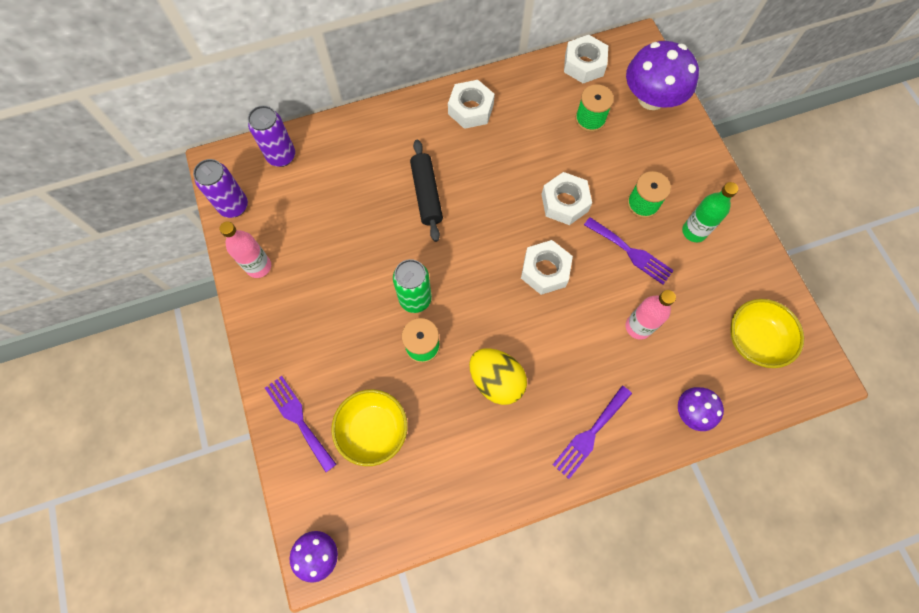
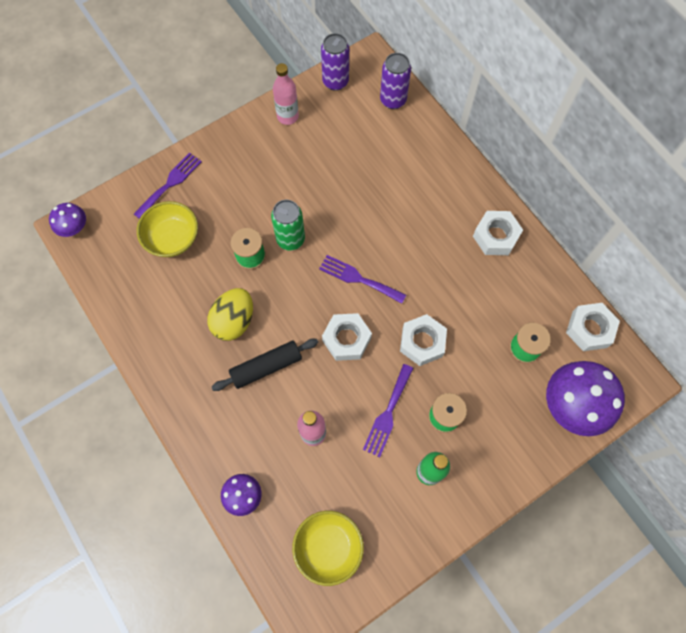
camera: 75 degrees right, 0 degrees up
(426, 194) = (393, 222): black rolling pin -> black rolling pin (266, 367)
(590, 434) = (204, 408): purple fork -> purple fork (358, 278)

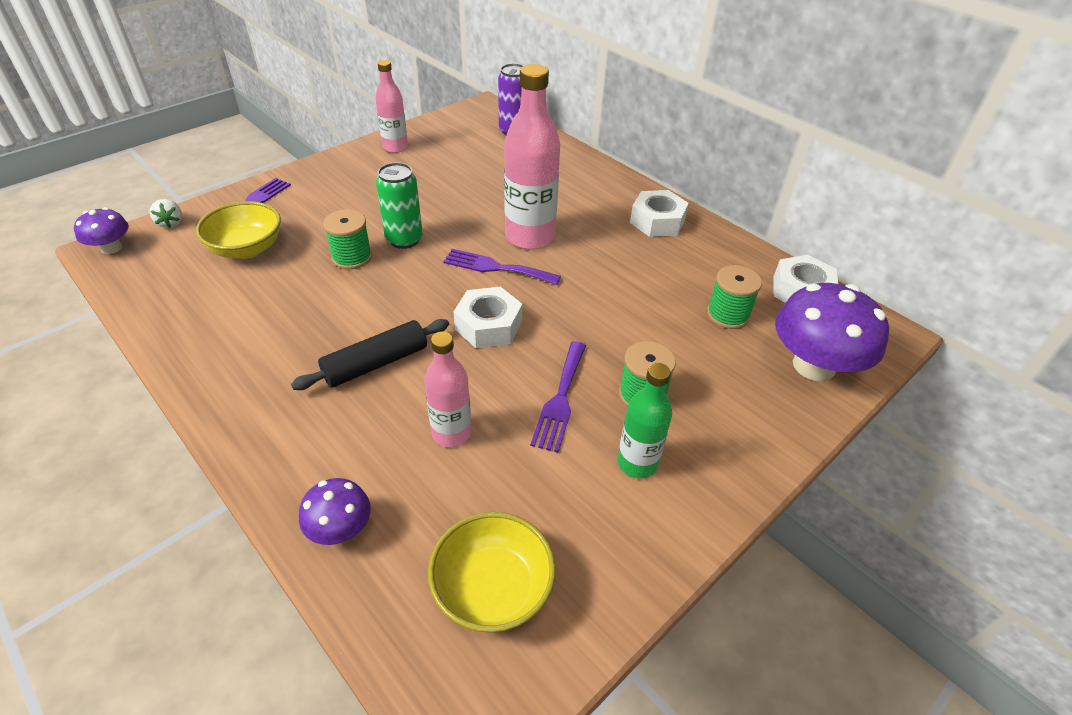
camera: 10 degrees left, 25 degrees down
(113, 202) = (171, 223): none -> white strawberry
(234, 321) = (328, 320): yellow egg -> none
(335, 81) = (448, 122): purple can -> none
(389, 245) = (529, 237): none -> pink bottle
(422, 342) = (592, 320): white nut -> none

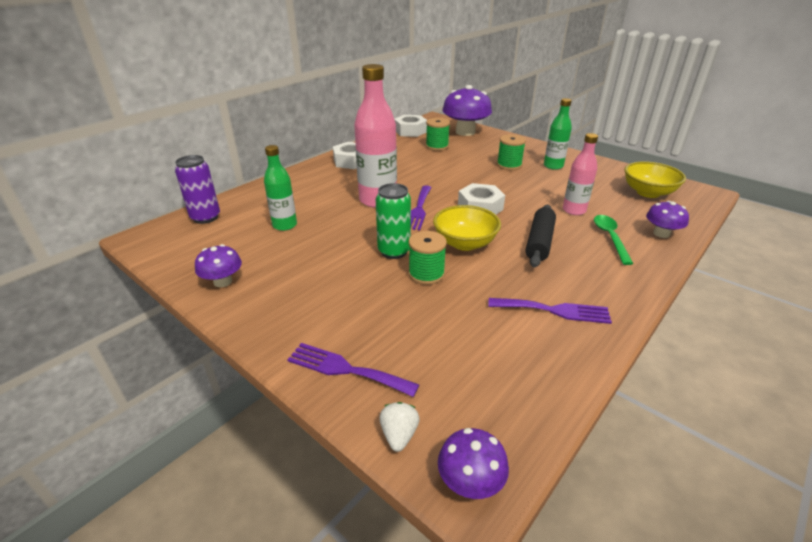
camera: 95 degrees left, 10 degrees down
(171, 223) = (399, 435): white strawberry -> white strawberry turned 60 degrees counterclockwise
(247, 249) = (433, 344): yellow bowl -> yellow bowl (465, 243)
(356, 449) = (610, 238): none -> green spoon
(376, 363) = (539, 242): black rolling pin -> black rolling pin turned 60 degrees clockwise
(395, 147) = (223, 281): pink bottle -> purple mushroom
(484, 173) = (285, 225): none -> green bottle
(560, 399) = (527, 183): purple fork -> purple fork (554, 310)

